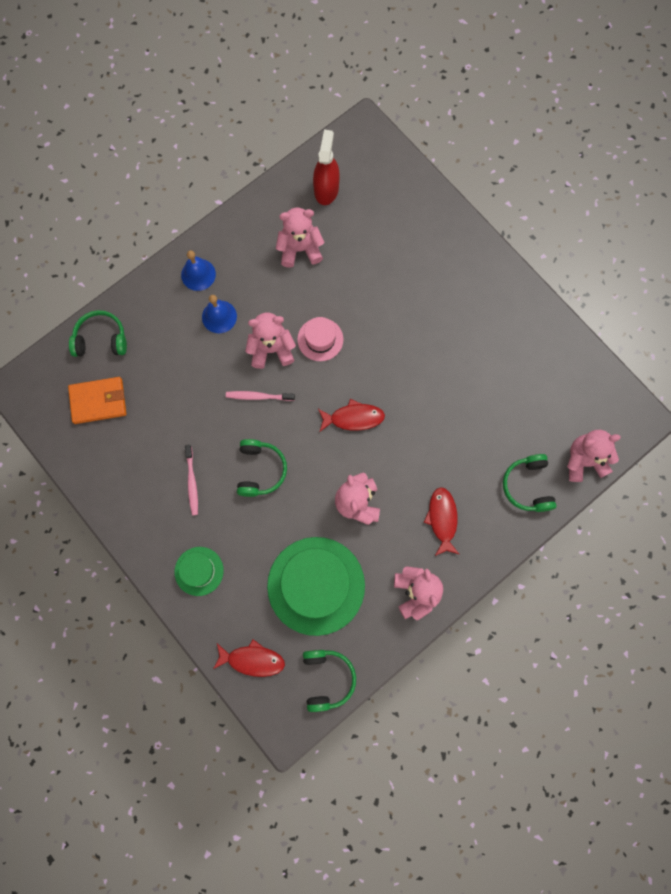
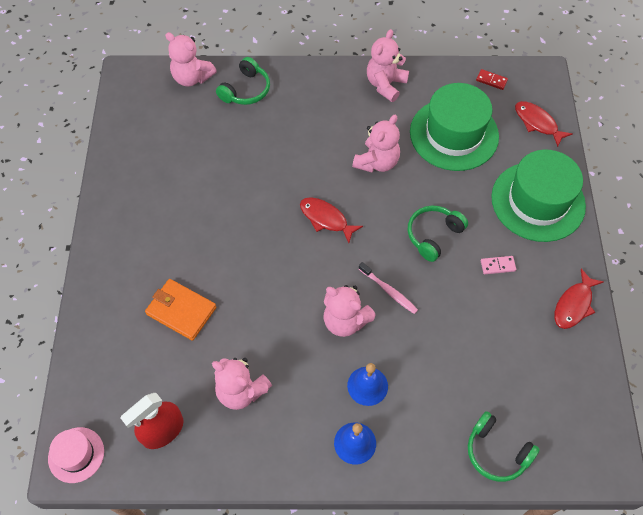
camera: 140 degrees left, 15 degrees down
(98, 401) = (537, 393): orange wallet -> orange wallet (181, 311)
(192, 482) = (497, 266): pink toothbrush -> pink domino
(199, 571) = (538, 201): green hat -> green hat, size x1.98
(320, 339) = (297, 297): pink hat -> pink hat (76, 455)
(327, 678) = (491, 80): green headphones -> red domino
(442, 519) = (325, 111): red fish -> red fish (574, 304)

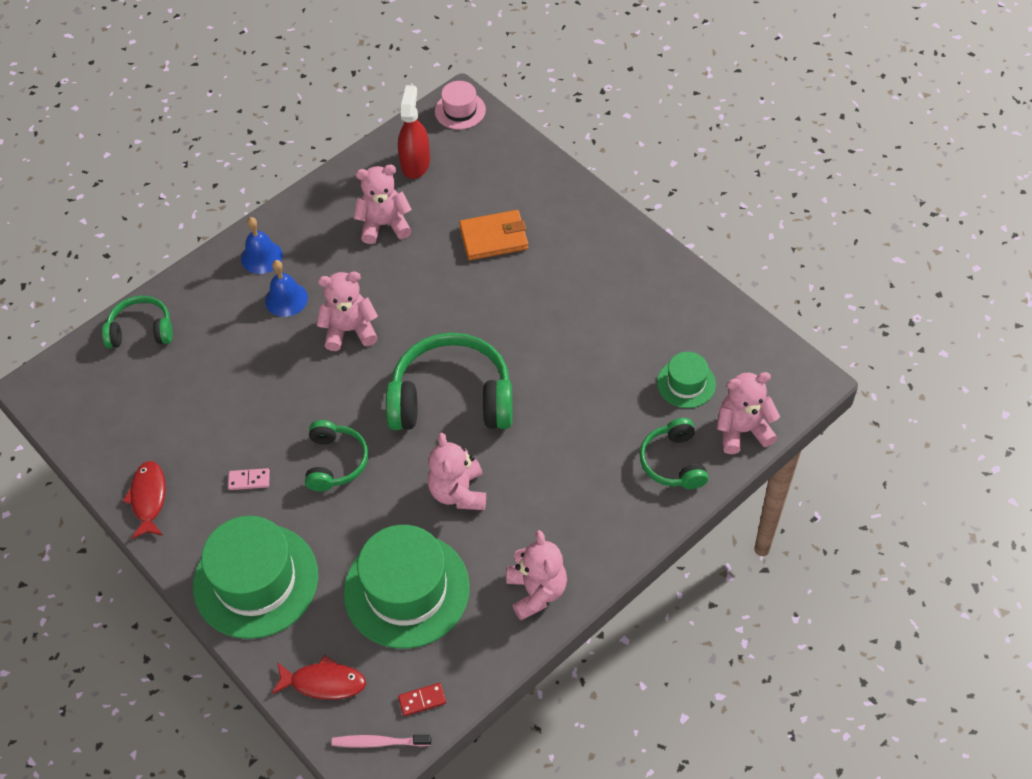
camera: 140 degrees right, 5 degrees down
(187, 122) = (686, 383): none -> green hat
(326, 219) = (452, 398): red fish -> green headphones
(389, 291) = (333, 381): pink toothbrush -> pink toothbrush (379, 742)
(497, 266) = (249, 480): pink domino -> pink domino turned 45 degrees clockwise

